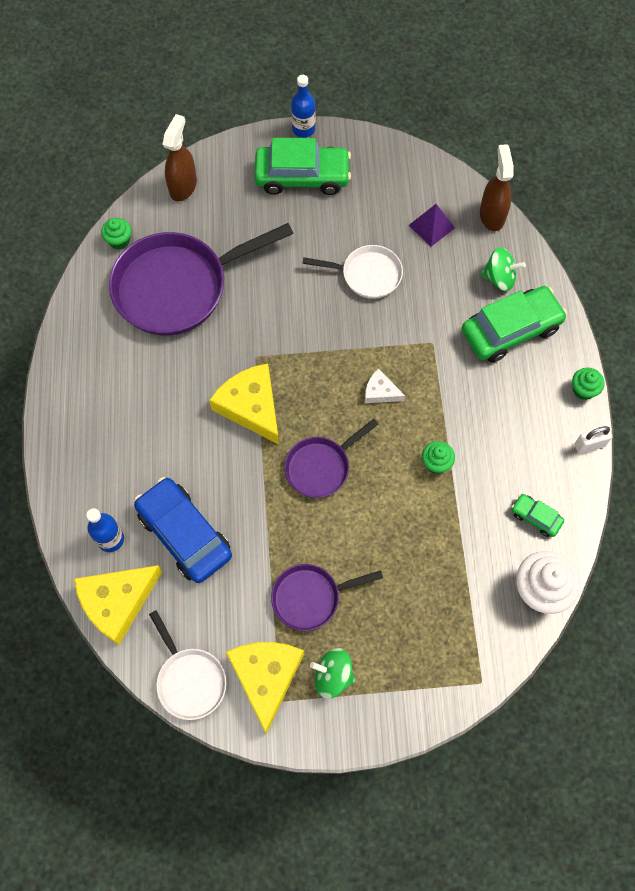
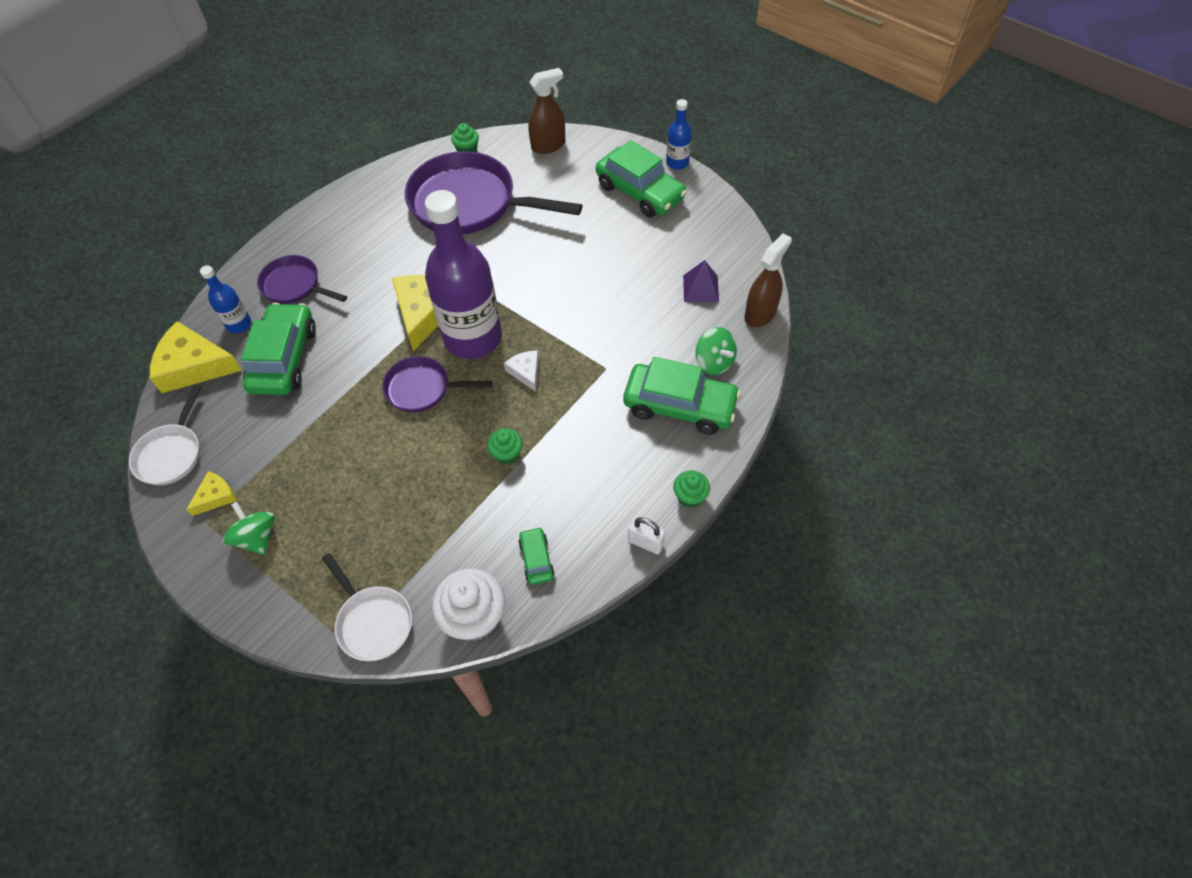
camera: 45 degrees right, 10 degrees down
(184, 534) = (284, 358): blue car -> green car
(265, 677) = (216, 496): yellow cheese -> yellow cheese, size x0.51
(310, 597) = (308, 470): purple pan -> purple pan (295, 285)
(312, 397) = (473, 338): none -> purple bottle
(367, 275) = (611, 287): white pan -> white pan (373, 622)

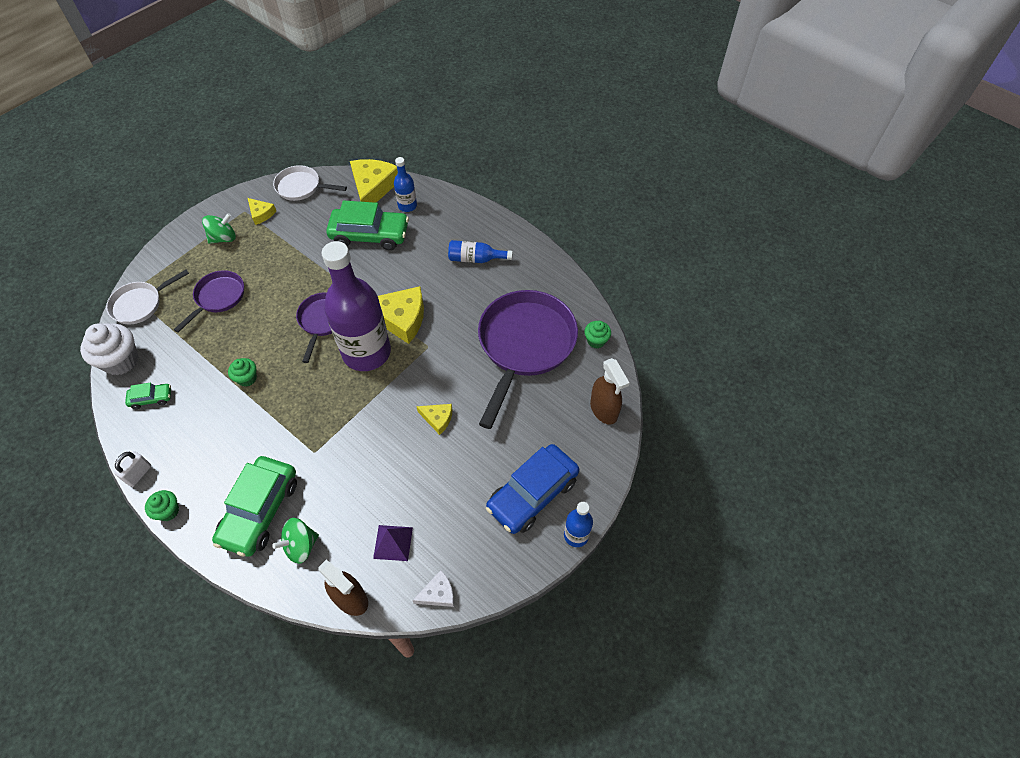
camera: 90 degrees right, 0 degrees up
(295, 285) = (441, 233): purple pan -> purple pan (218, 298)
(342, 250) = (476, 259): none -> blue bottle
(525, 372) = (323, 391): white cheese -> white cheese (438, 593)
(561, 266) = (437, 419): none -> yellow cheese
(640, 192) = (532, 494): green car -> blue car

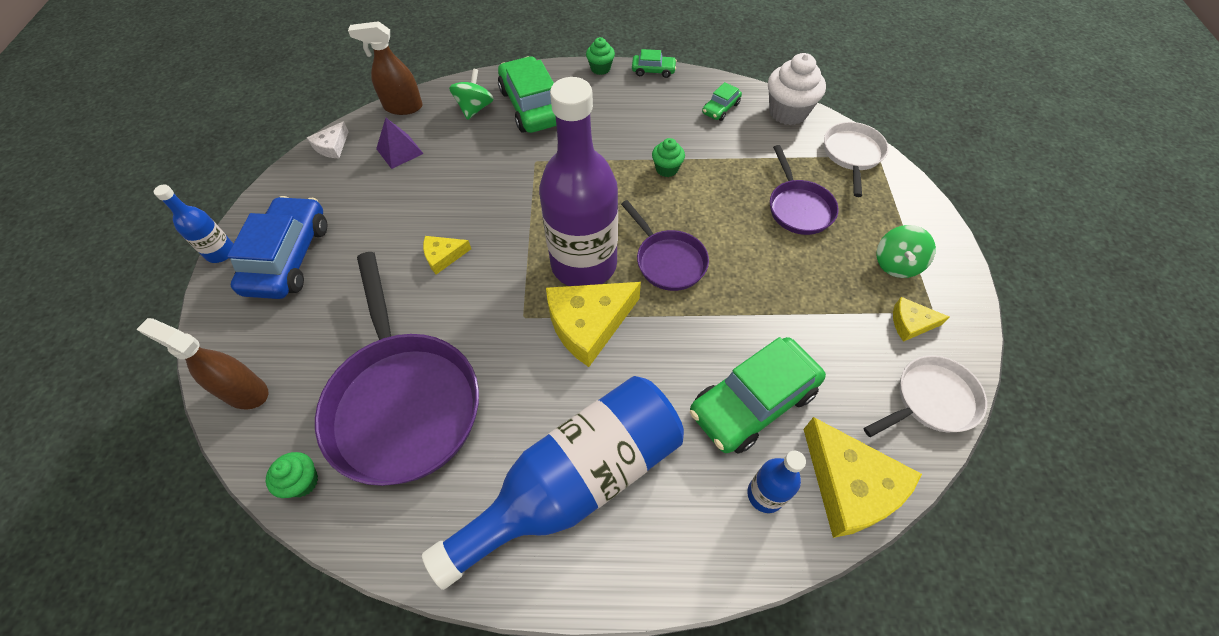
camera: 140 degrees right, 0 degrees up
(139, 474) = (653, 70): white padlock -> green car
(476, 259) = (575, 482): blue bottle -> blue bottle, size x2.24

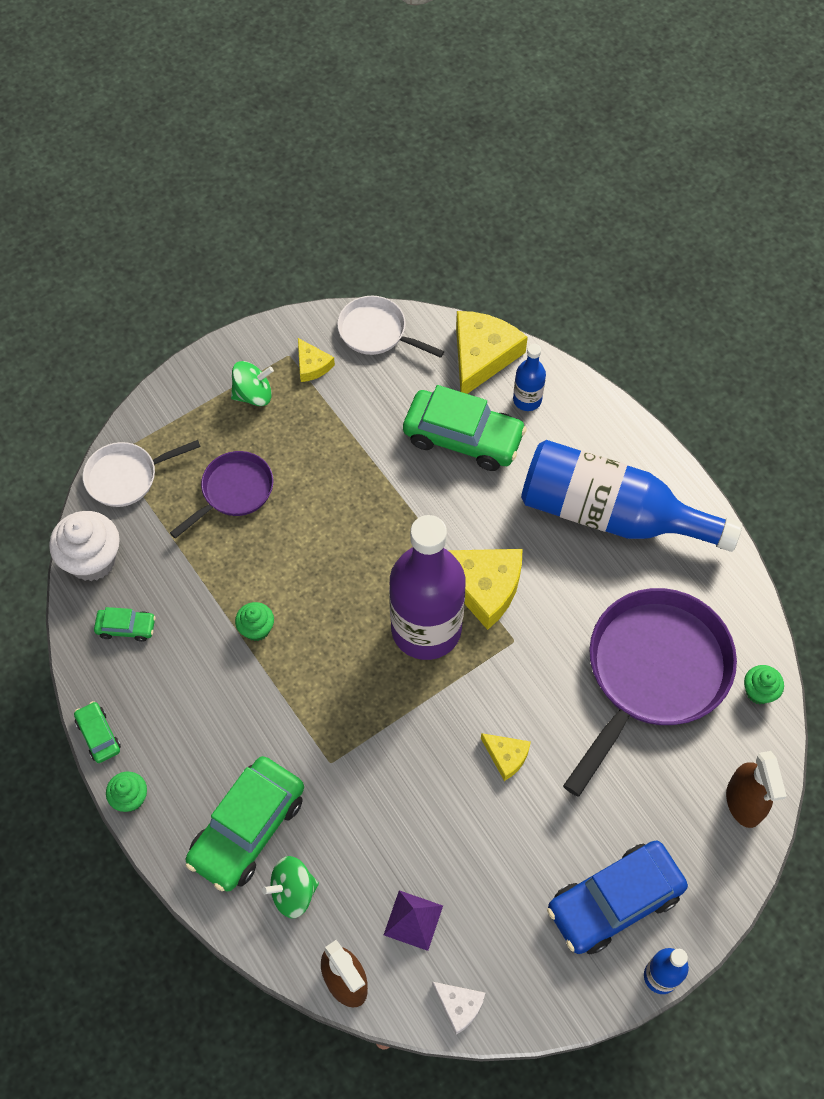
camera: 125 degrees left, 5 degrees up
(332, 146) = (459, 1006): white cheese -> white cheese turned 45 degrees clockwise
(668, 261) = (373, 564): purple pan -> none

